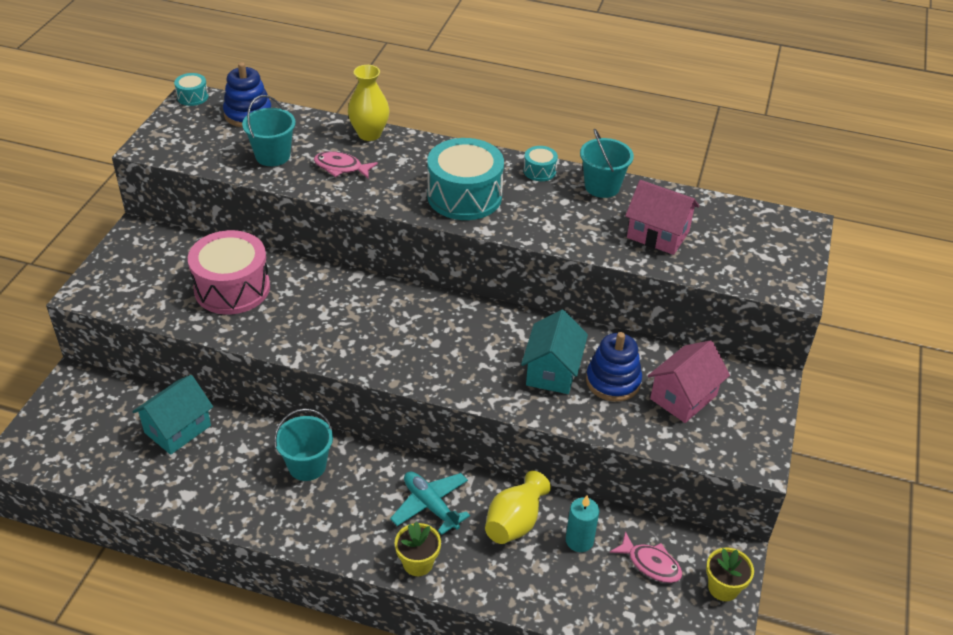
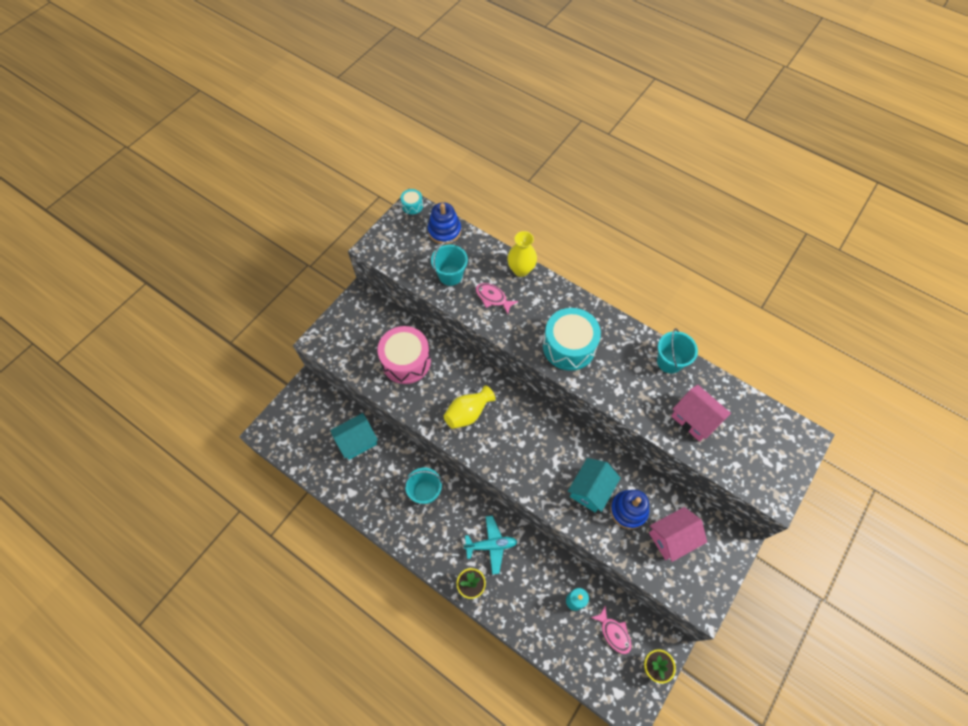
camera: 20 degrees right, 20 degrees up
(430, 505) = (491, 545): turquoise plane -> turquoise plane turned 105 degrees clockwise
(515, 522) = (539, 574): yellow vase -> yellow vase (468, 413)
(539, 171) = (629, 335): turquoise drum -> none

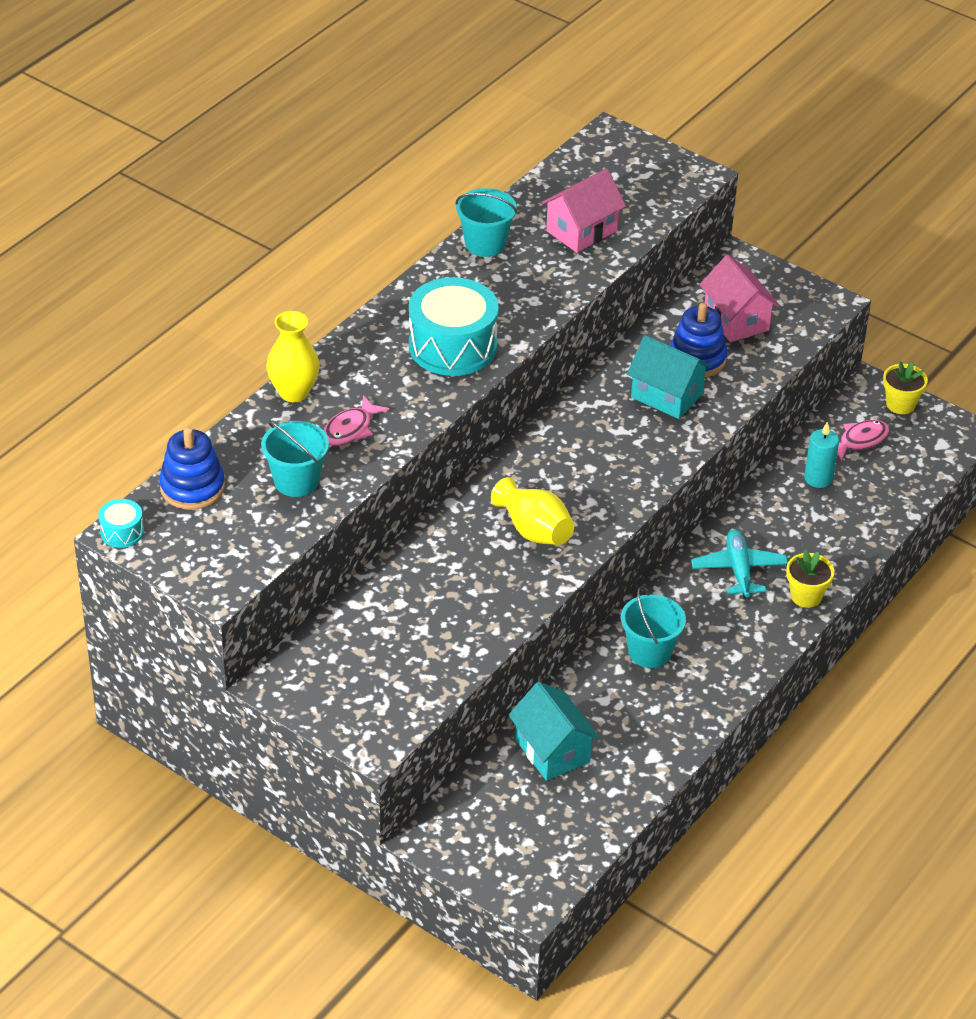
camera: 90 degrees left, 20 degrees down
(406, 361) = (427, 611): pink drum -> none

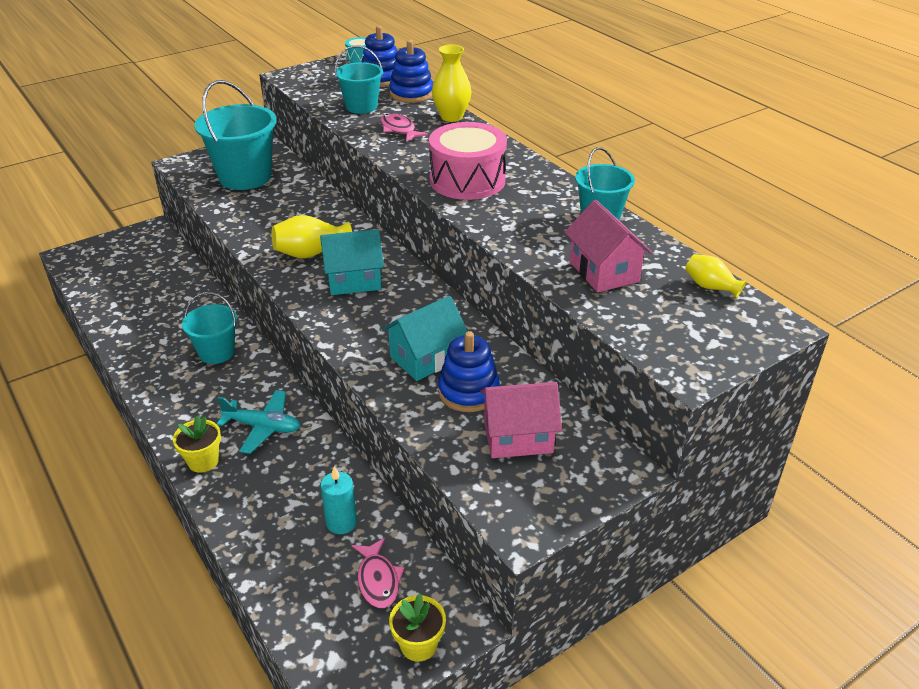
camera: 110 degrees right, 5 degrees down
(235, 445) = (411, 94): none -> blue stacking toy
(383, 657) = (245, 177): none -> turquoise bucket
(452, 346) = (467, 180): turquoise drum -> pink drum
(552, 751) = (170, 287): turquoise house -> turquoise house (354, 280)
(571, 170) = (710, 287): none -> yellow vase

